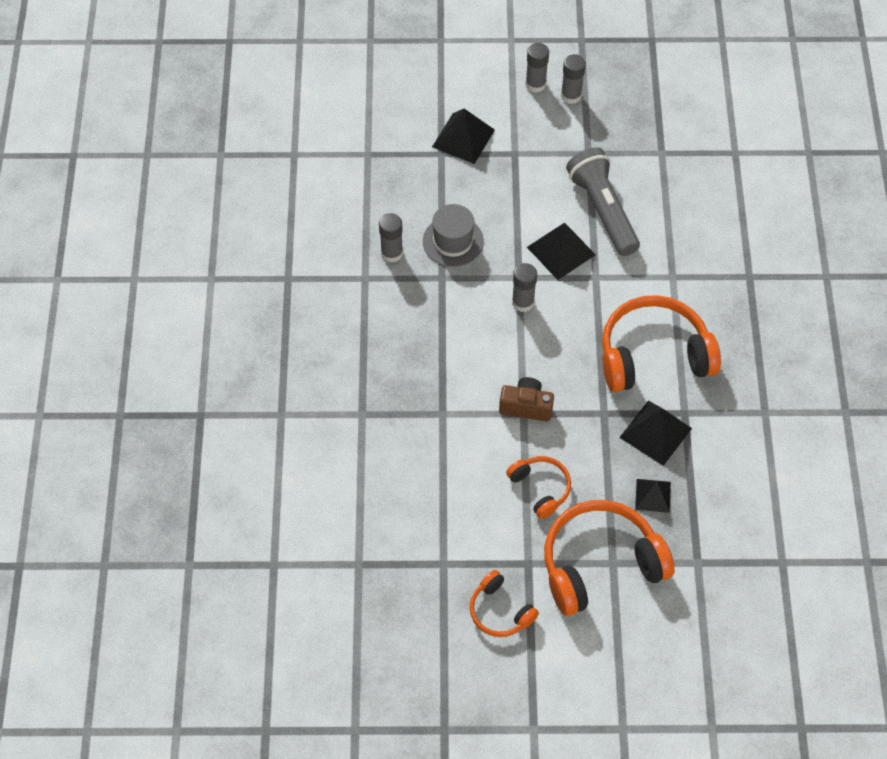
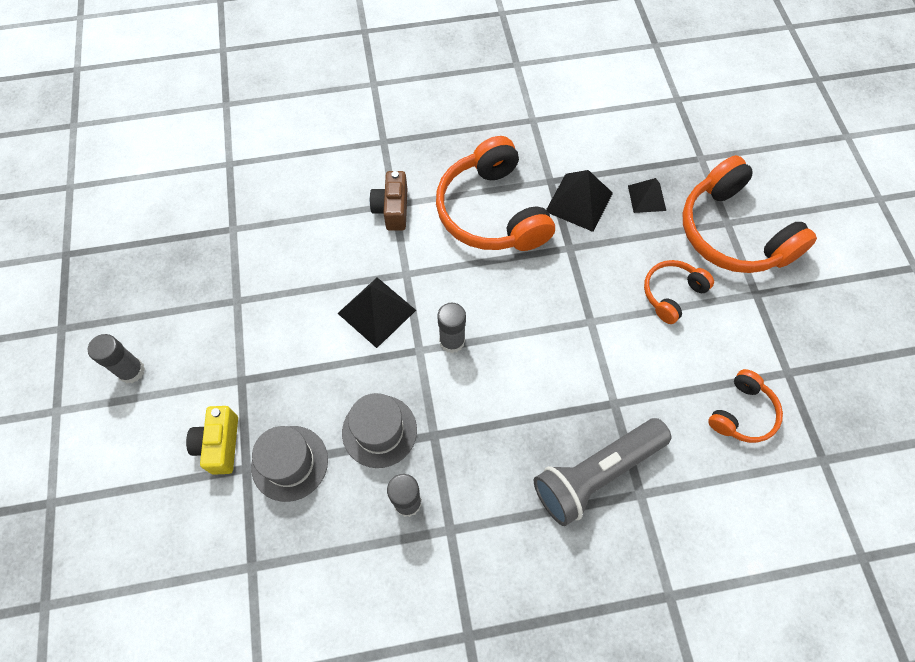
camera: 100 degrees left, 5 degrees up
(439, 181) = (289, 463): none -> grey hat
(463, 138) = (220, 445): black pyramid -> yellow camera
(500, 611) = (816, 312): orange headphones -> orange headphones (742, 413)
(526, 406) = (582, 320): brown camera -> brown camera (392, 209)
(571, 96) = (150, 329): grey glue stick -> none
(602, 210) = (316, 277): grey flashlight -> grey flashlight (596, 474)

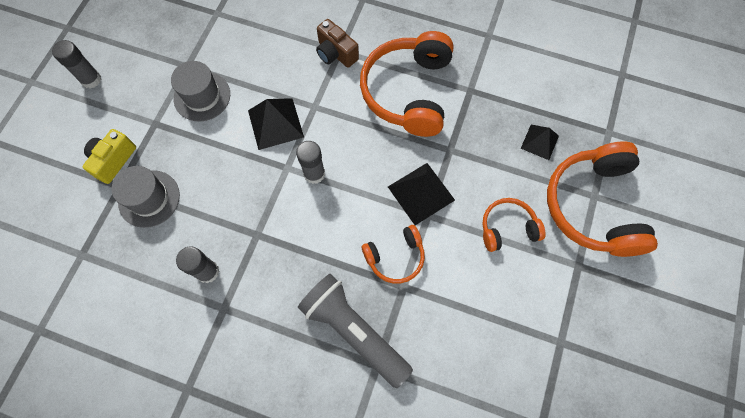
camera: 30 degrees right, 5 degrees up
(379, 431) = (222, 210): grey hat -> grey hat (202, 96)
(392, 209) = (336, 53): brown camera -> brown camera turned 75 degrees counterclockwise
(579, 202) = (482, 118): black pyramid -> black pyramid (421, 193)
(596, 474) = (354, 331): grey flashlight -> grey flashlight turned 45 degrees clockwise
(742, 413) = (499, 352): orange headphones -> orange headphones (395, 257)

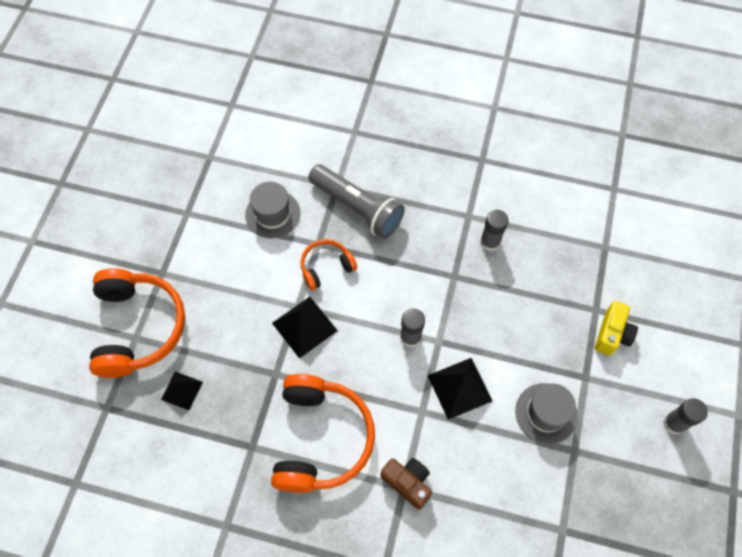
camera: 175 degrees right, 5 degrees down
(149, 198) = (563, 300): grey hat -> grey hat (272, 214)
(507, 228) = (223, 300): orange headphones -> none

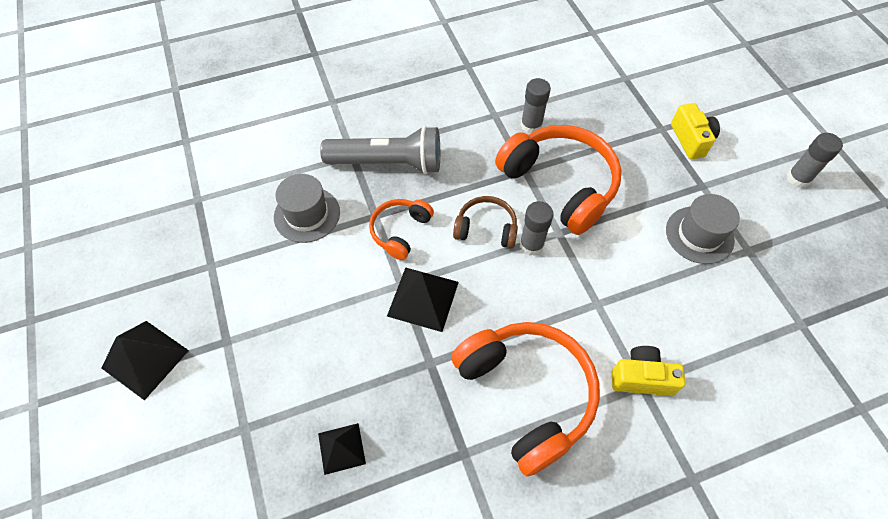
camera: 35 degrees left, 5 degrees down
(138, 327) = (240, 415): orange headphones -> orange headphones (560, 184)
(388, 304) = (486, 228): none -> brown headphones
(407, 483) = (641, 378): brown camera -> yellow camera
(460, 388) = (612, 261): black pyramid -> black pyramid (145, 359)

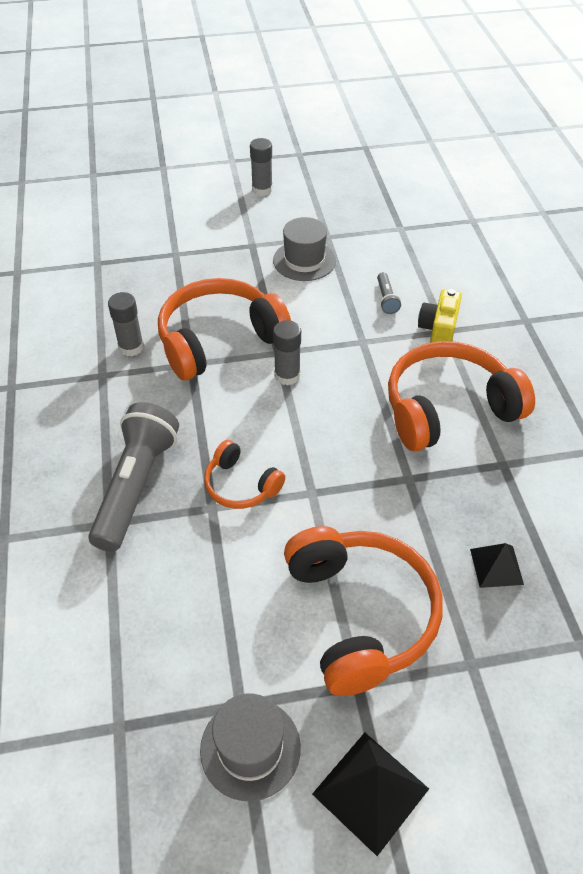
camera: 80 degrees left, 10 degrees down
(285, 336) = (360, 615): none -> orange headphones
(307, 214) = (188, 582): grey hat -> grey hat (250, 748)
(423, 299) = (333, 474): black pyramid -> none
(486, 228) = (257, 408): brown headphones -> none
(670, 320) = (386, 299): none -> grey flashlight
(691, 140) = (196, 239): yellow camera -> none

